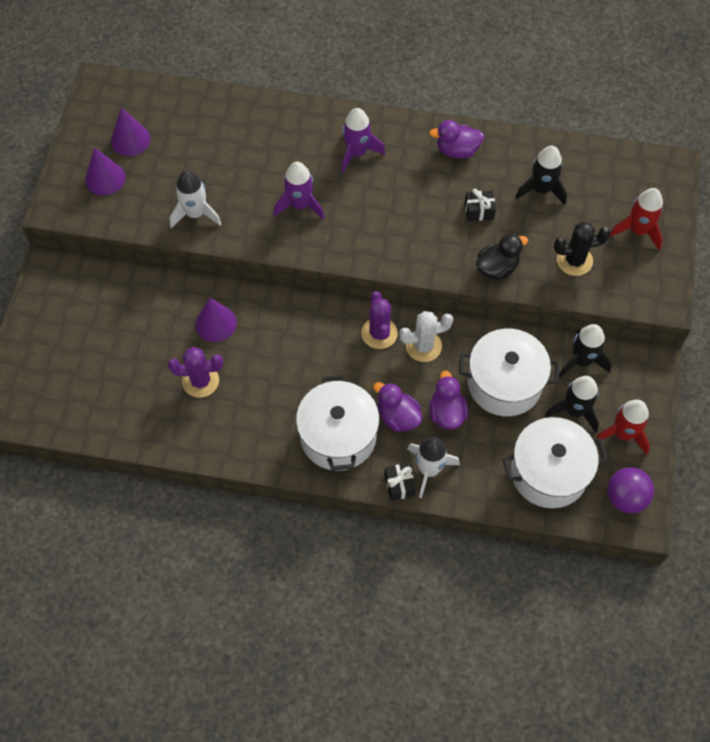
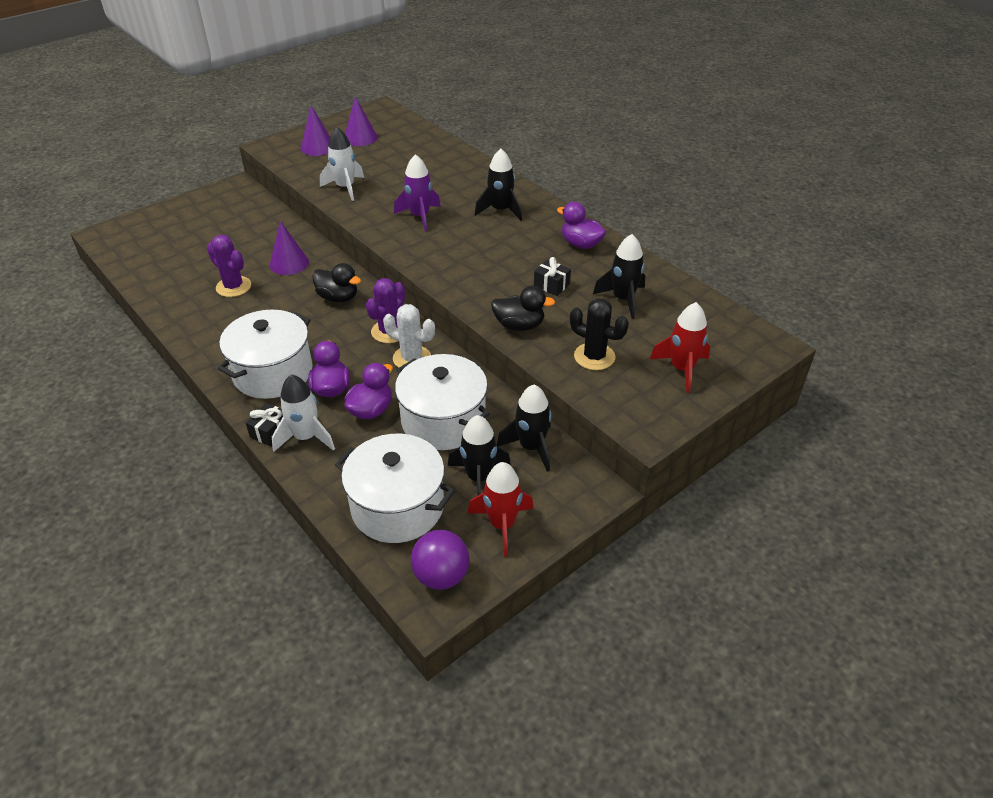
camera: 40 degrees right, 20 degrees down
(300, 329) = (338, 297): none -> black duck
(357, 153) = (500, 210): purple rocket -> black rocket

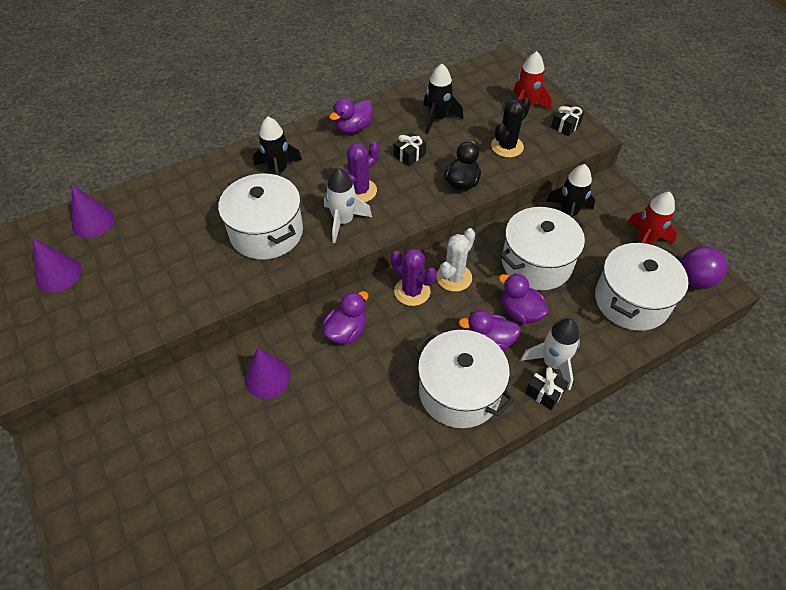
camera: 80 degrees left, 10 degrees up
(233, 287) = (298, 436): purple cactus -> purple cactus (359, 191)
(317, 147) = (57, 320): purple cone -> purple cone (93, 222)
(338, 297) = (346, 331): black duck -> purple duck
(345, 188) = (176, 294): white rocket -> white rocket (343, 221)
(420, 216) = (266, 232): purple rocket -> white pot
(479, 478) = (600, 248): black rocket -> none
(657, 408) = (565, 126): none -> black gift

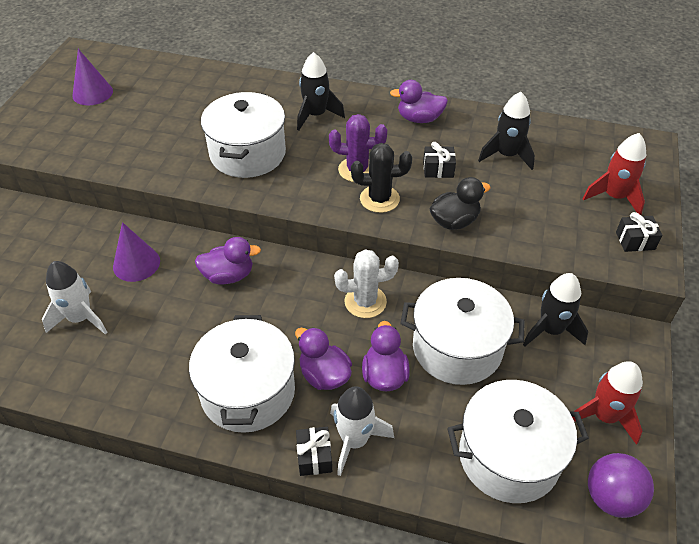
camera: 45 degrees right, 5 degrees down
(93, 222) = (153, 73): purple cone -> none
(343, 221) = (313, 184): white rocket -> white rocket (80, 318)
(412, 291) = (316, 285): purple cactus -> none
(507, 147) = (543, 220): black cactus -> black cactus (379, 199)

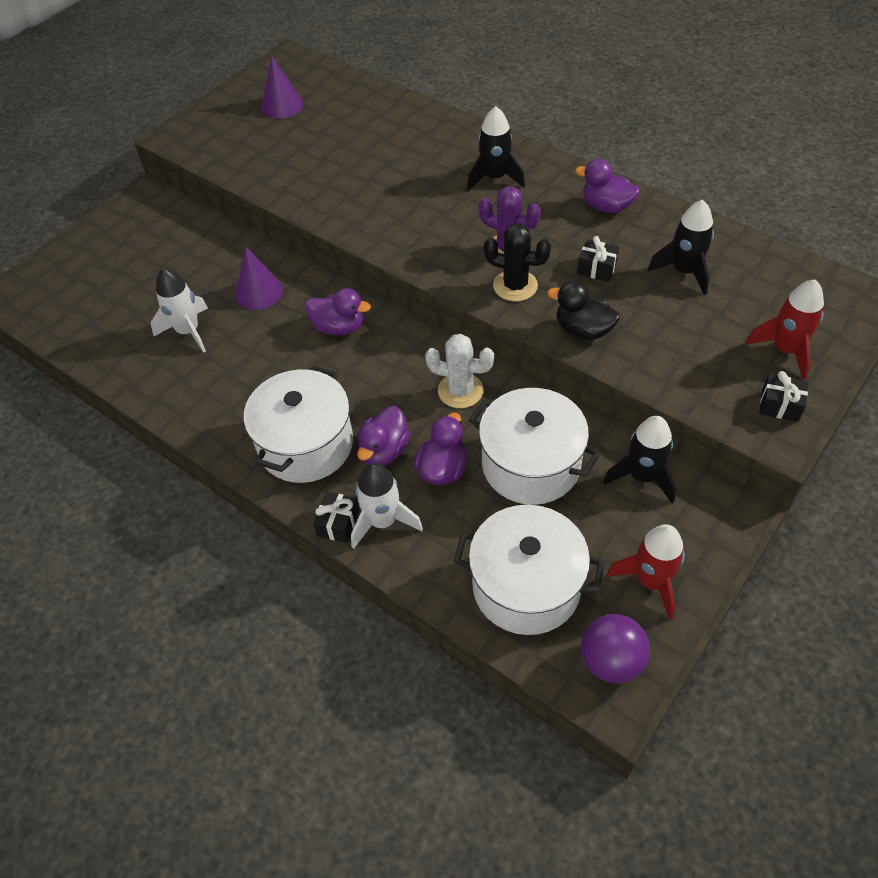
camera: 25 degrees right, 5 degrees up
(247, 153) = (403, 204): white pot -> none
(324, 375) = (384, 451): purple duck -> purple duck turned 135 degrees counterclockwise
(454, 221) = (583, 330): black duck -> black duck turned 150 degrees counterclockwise

